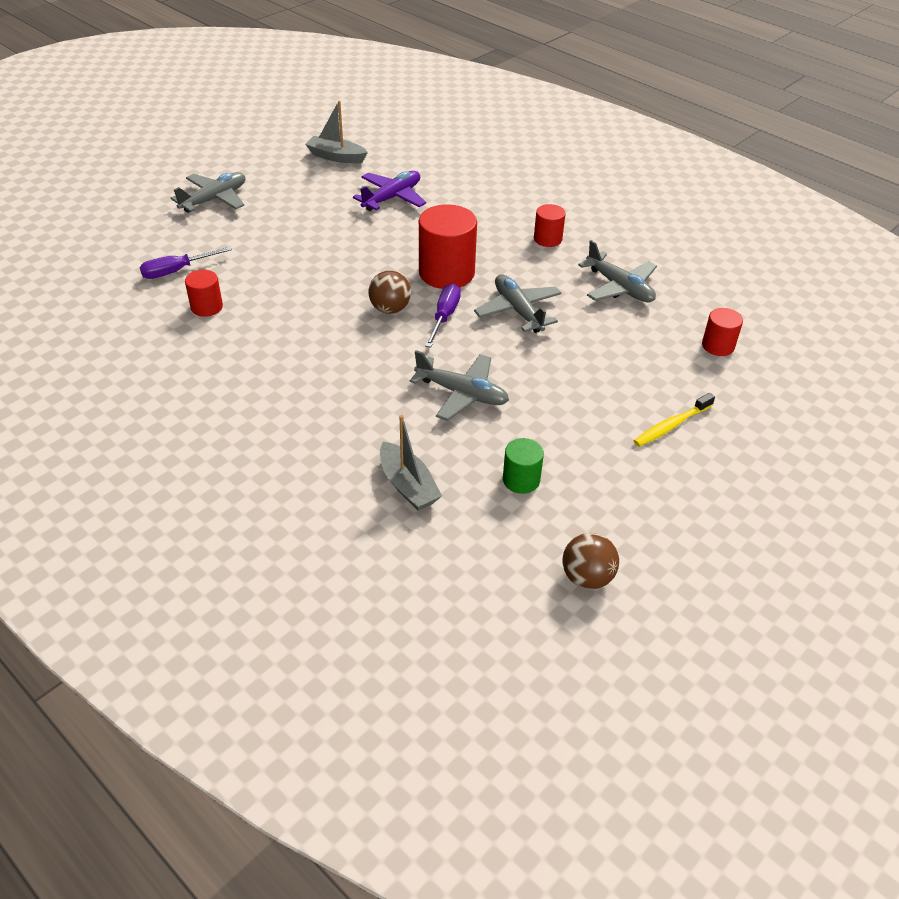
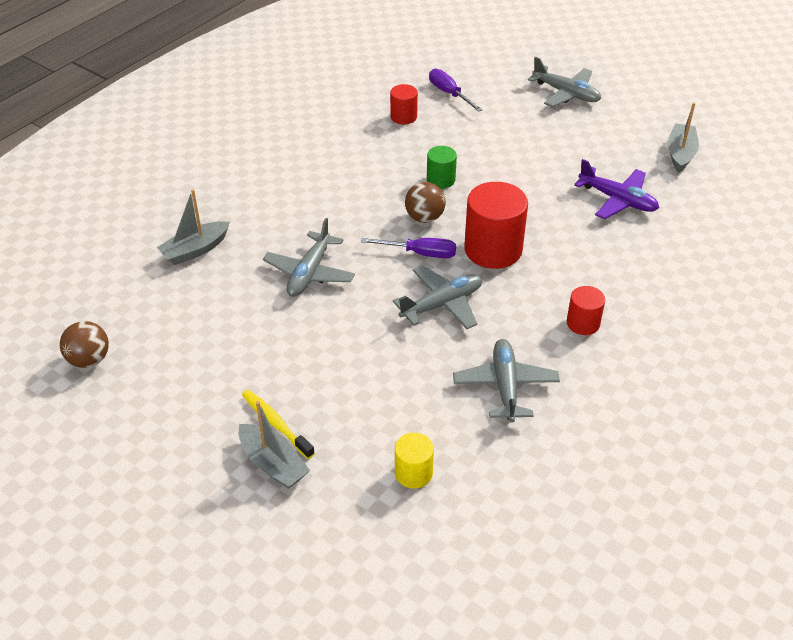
camera: 85 degrees right, 0 degrees up
(521, 480) = (201, 316): green cylinder -> green cylinder (441, 180)
(619, 287) = (505, 386): grey plane -> grey plane turned 135 degrees clockwise
(718, 346) = (413, 473): red cylinder -> yellow cylinder
(719, 429) = (273, 464): none -> grey boat

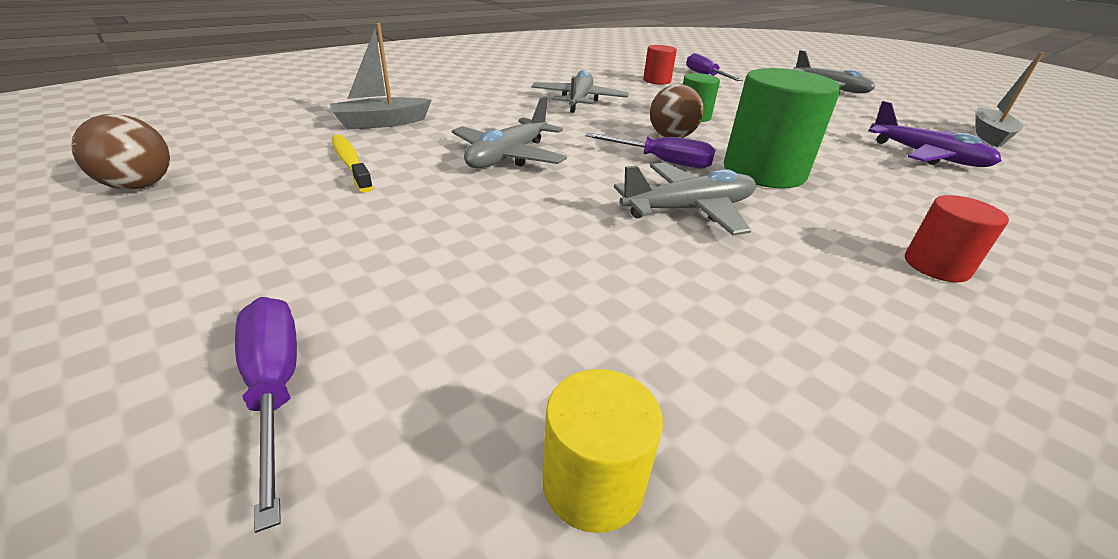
camera: 10 degrees right, 10 degrees down
(273, 464) = (275, 388): grey boat -> purple screwdriver
(276, 423) = (339, 314): yellow toothbrush -> yellow toothbrush (350, 163)
(493, 249) = (764, 171): red cylinder -> green cylinder
(505, 386) = (812, 333): grey plane -> grey plane (579, 101)

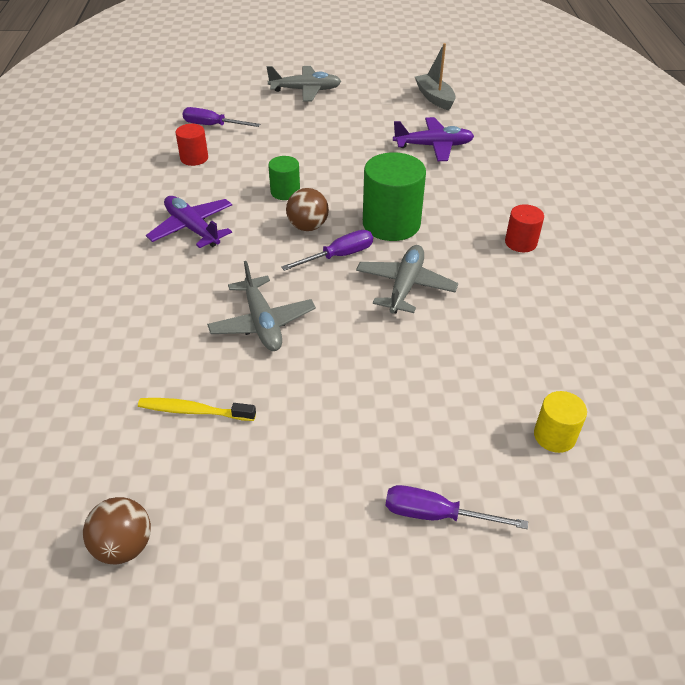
camera: 50 degrees left, 10 degrees up
(381, 123) = (121, 364): grey boat -> none
(579, 101) = (192, 228): grey plane -> purple plane

